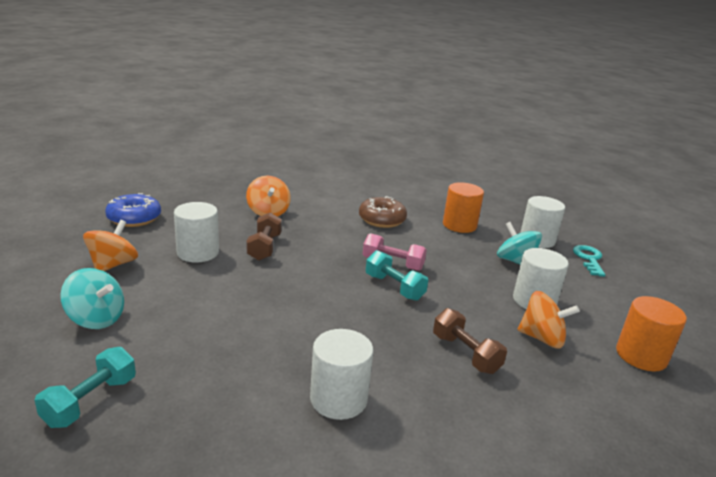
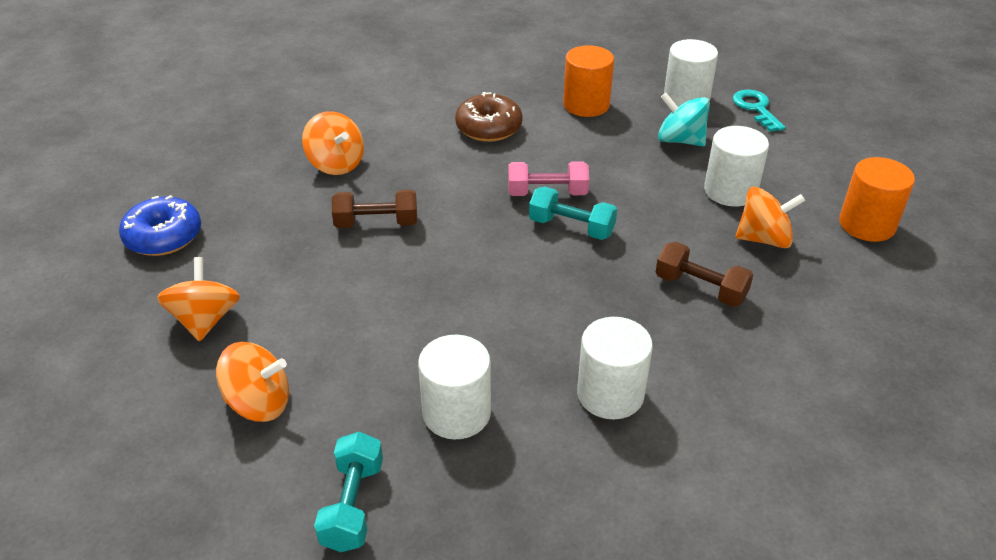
camera: 20 degrees left, 15 degrees up
(96, 319) = (259, 403): turquoise spinning top -> orange spinning top
(198, 252) = (299, 261): white cylinder -> white cylinder (456, 413)
(264, 247) = (376, 223): brown dumbbell -> brown dumbbell turned 75 degrees counterclockwise

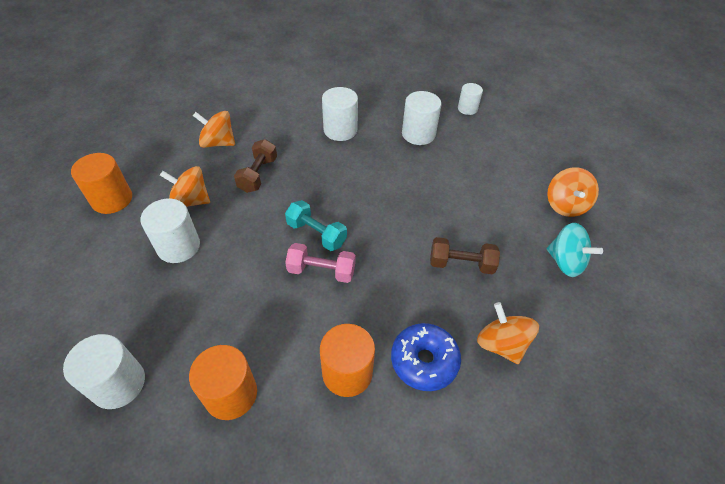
camera: 170 degrees left, 10 degrees up
(163, 237) = (625, 280): blue donut -> blue donut (424, 361)
(259, 403) = (519, 154): orange spinning top -> orange spinning top (218, 143)
(353, 505) = (467, 109): turquoise dumbbell -> white cylinder
(489, 128) = (347, 372): brown donut -> orange cylinder
(680, 140) = (174, 315): turquoise spinning top -> turquoise spinning top (565, 262)
(700, 288) = (258, 175): brown dumbbell -> brown dumbbell turned 60 degrees clockwise
(756, 108) = (64, 349): turquoise key -> none

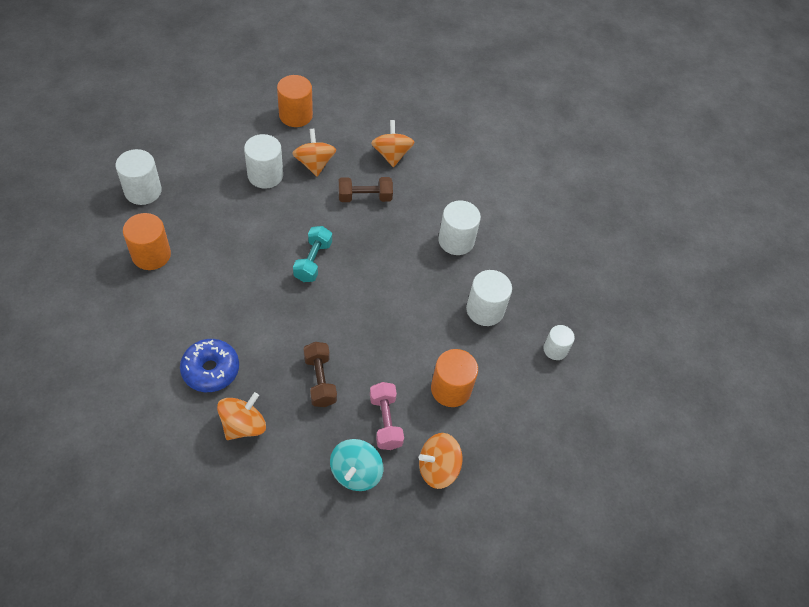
camera: 65 degrees right, 5 degrees up
(321, 271) = (274, 276): pink dumbbell -> pink dumbbell (385, 421)
(347, 372) = (186, 320): orange cylinder -> orange cylinder (451, 389)

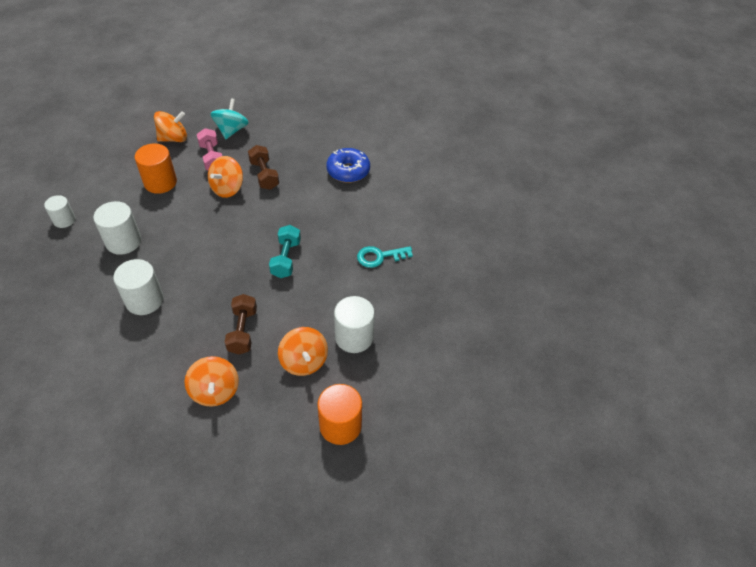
camera: 175 degrees right, 5 degrees down
(143, 191) = (468, 298): white cylinder -> none
(151, 255) = (430, 242): orange cylinder -> none
(214, 247) = (379, 257): none -> turquoise key
(243, 425) = (314, 144): orange spinning top -> orange spinning top (227, 188)
(365, 197) = (243, 331): brown dumbbell -> brown dumbbell turned 75 degrees counterclockwise

